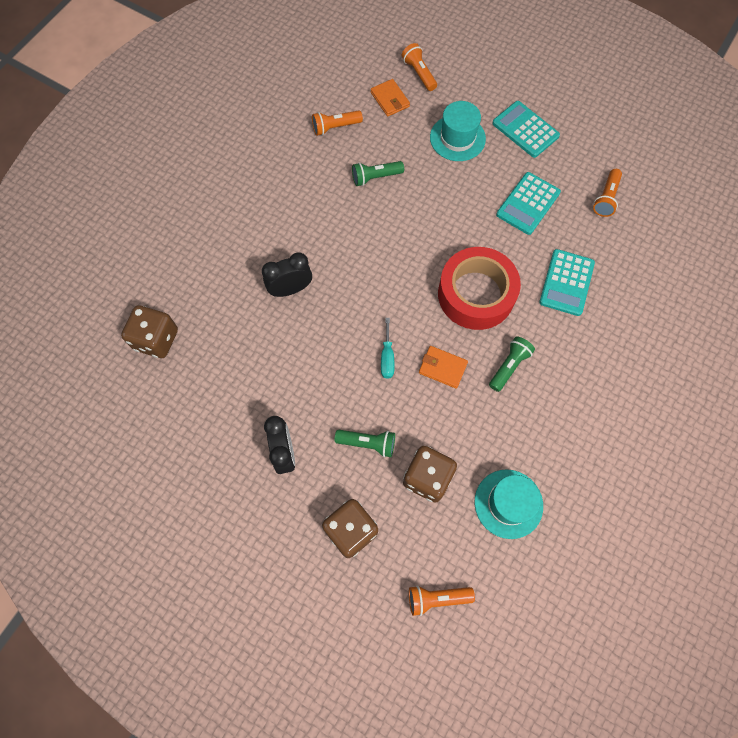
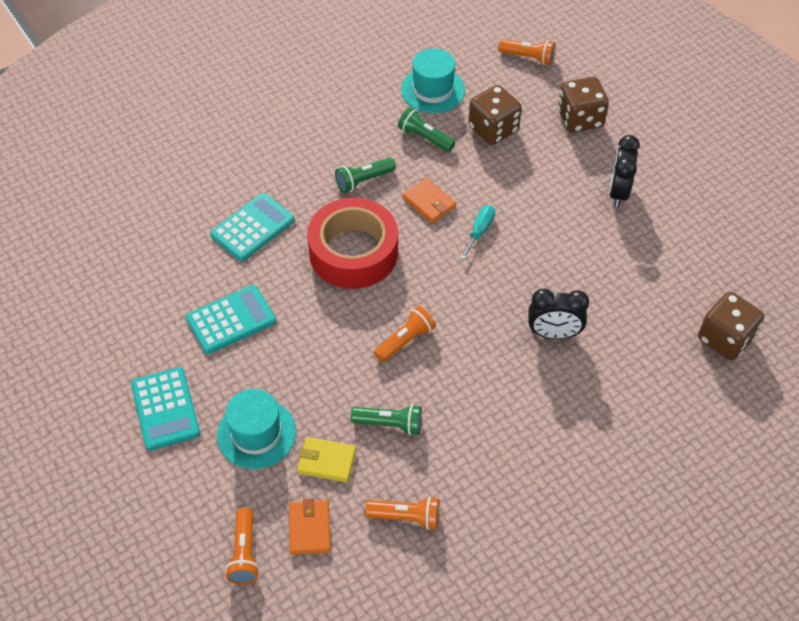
camera: 155 degrees left, 15 degrees down
(368, 443) = (535, 171): green flashlight -> green flashlight (424, 137)
(402, 139) = (326, 461): none -> yellow wallet
(606, 198) = (141, 291): orange flashlight -> orange flashlight (405, 340)

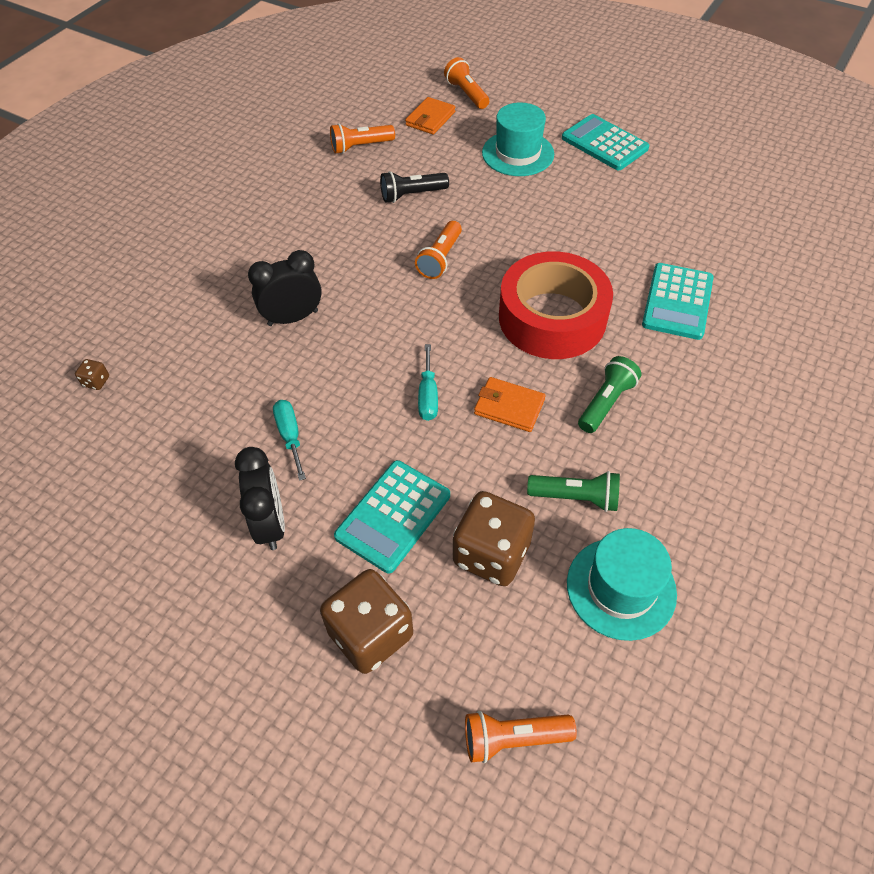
camera: 155 degrees right, 0 degrees up
(231, 320) = (615, 217): turquoise calculator -> turquoise calculator (393, 516)
(309, 528) = (430, 119): orange wallet -> orange wallet turned 60 degrees clockwise
(326, 461) = (447, 156): yellow wallet -> none
(390, 424) = (412, 195): green flashlight -> black flashlight
(588, 240) = (290, 436): none -> turquoise screwdriver
(725, 339) = (96, 381): brown dice -> brown dice, size x0.40

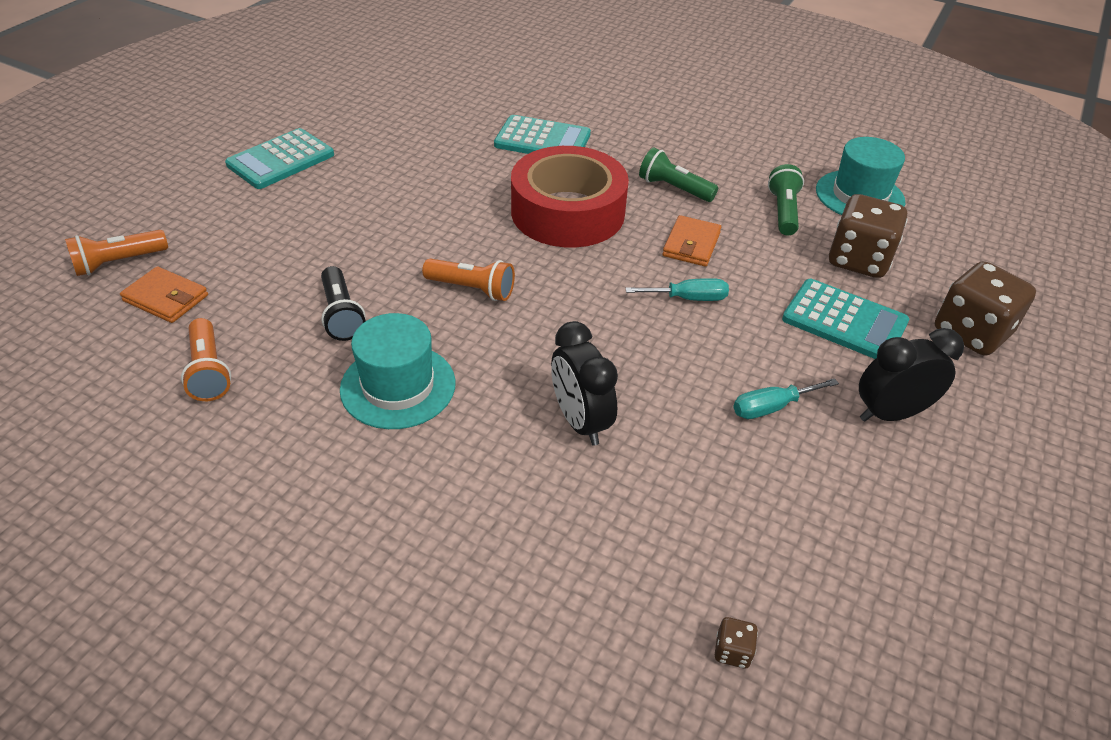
camera: 95 degrees left, 10 degrees down
(513, 738) = (1009, 254): orange flashlight -> none
(518, 153) = (278, 223): turquoise hat -> turquoise hat (398, 386)

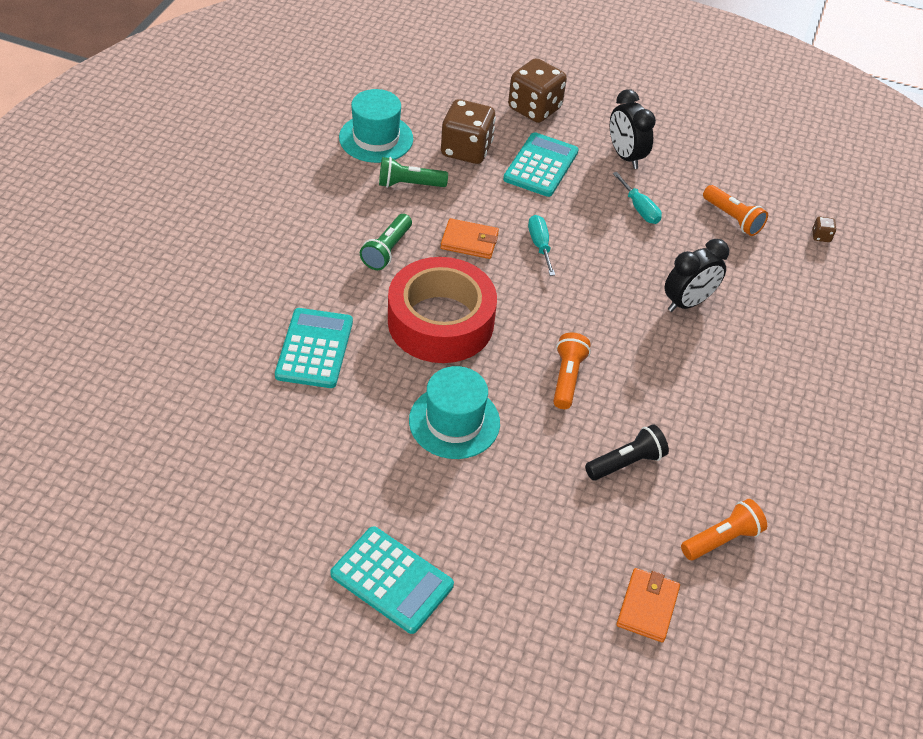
camera: 100 degrees left, 5 degrees up
(118, 262) = (610, 672): orange flashlight -> orange flashlight (732, 218)
(398, 386) = (692, 409): turquoise hat -> turquoise hat (454, 421)

